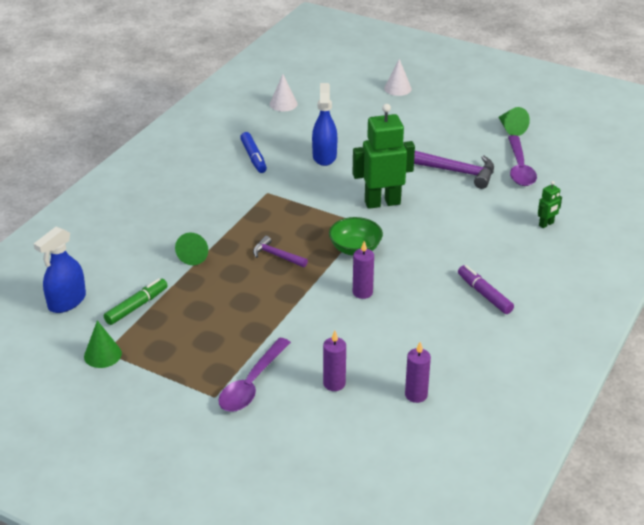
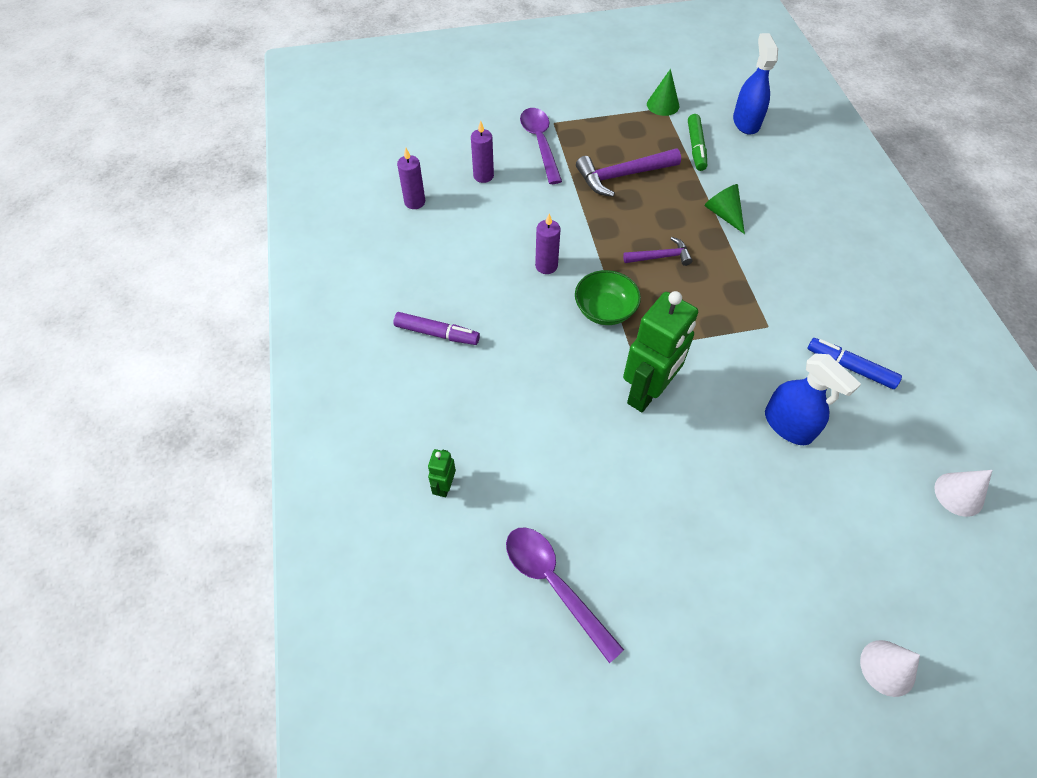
camera: 140 degrees right, 20 degrees up
(456, 172) = (622, 512): purple hammer -> purple hammer (622, 176)
(511, 129) = (640, 685): green cone -> none

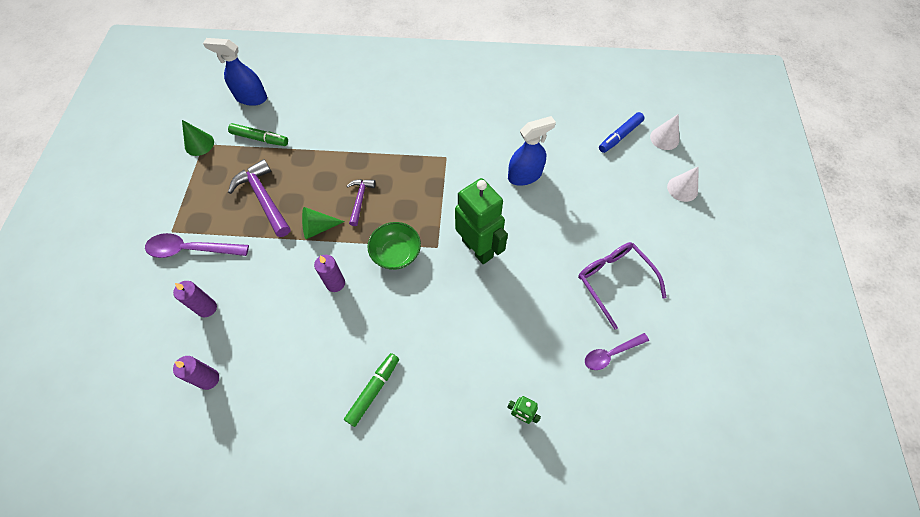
camera: 75 degrees left, 5 degrees up
(437, 333) = (373, 390): purple marker -> green marker
(554, 584) = (611, 354): purple spoon -> purple spoon, size x0.66
(622, 176) = (264, 198): purple hammer -> purple hammer turned 150 degrees clockwise
(666, 574) = (614, 281): none -> purple glasses
(723, 214) = (337, 146): green cone -> green cone (318, 228)
(850, 367) = (492, 126): blue marker -> blue marker (620, 136)
(959, 494) = (588, 112): white cone -> white cone (664, 138)

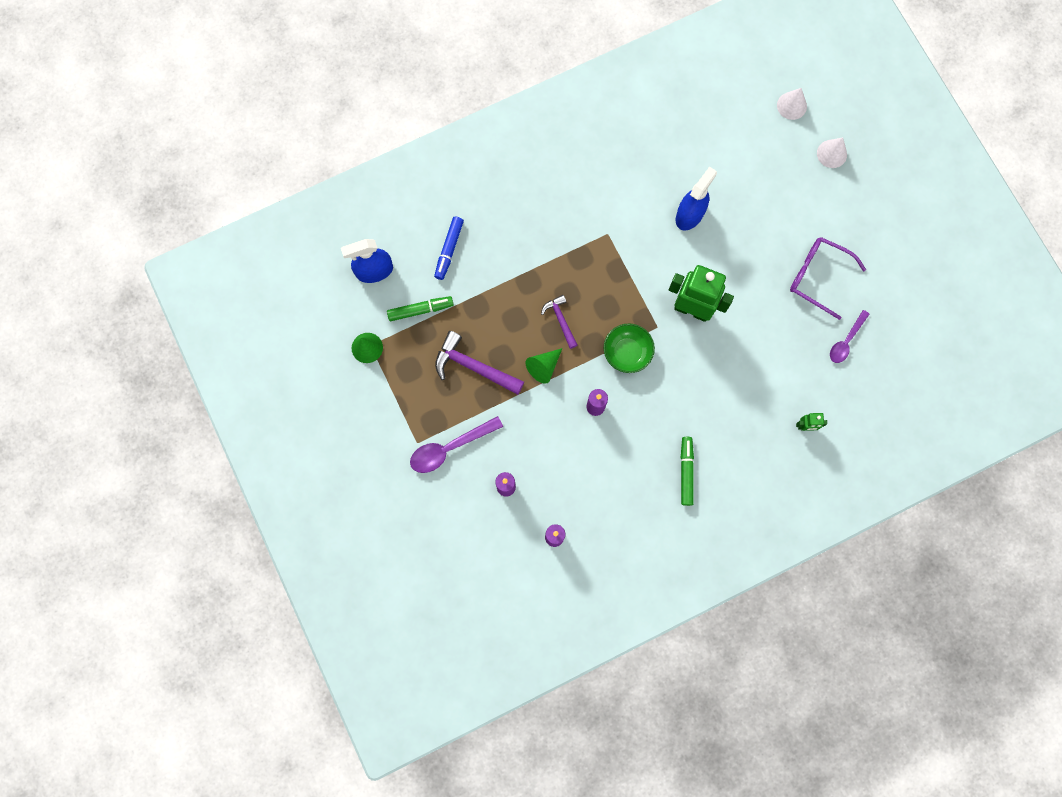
camera: 30 degrees left, 15 degrees up
(620, 136) = (751, 124): blue marker -> blue marker (449, 250)

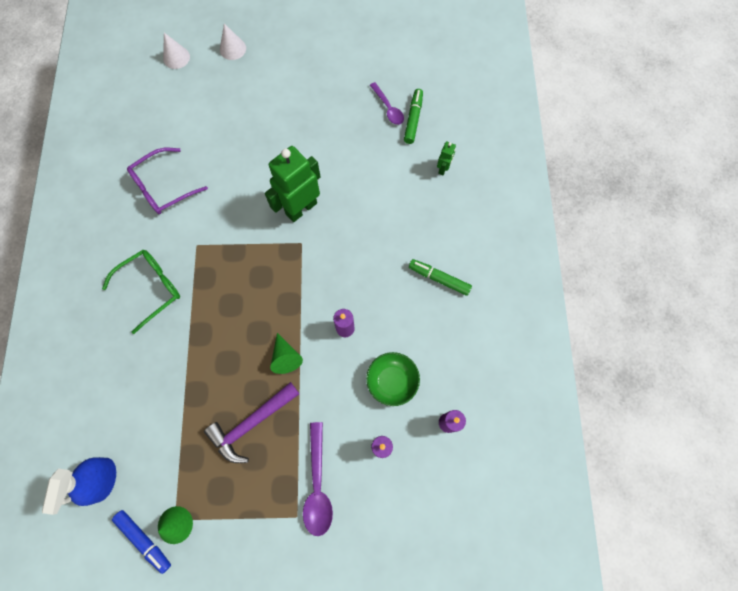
camera: 65 degrees left, 5 degrees down
(420, 310) = (168, 450): green marker -> green marker (413, 119)
(449, 250) = (126, 394): blue marker -> blue marker (144, 540)
(548, 217) = (151, 288): none -> green glasses
(561, 320) = (251, 321): purple hammer -> none
(627, 352) = (310, 278): green bowl -> green bowl (392, 381)
(689, 215) = (219, 172): blue spray bottle -> none
(818, 277) = (326, 103): purple glasses -> purple glasses (163, 187)

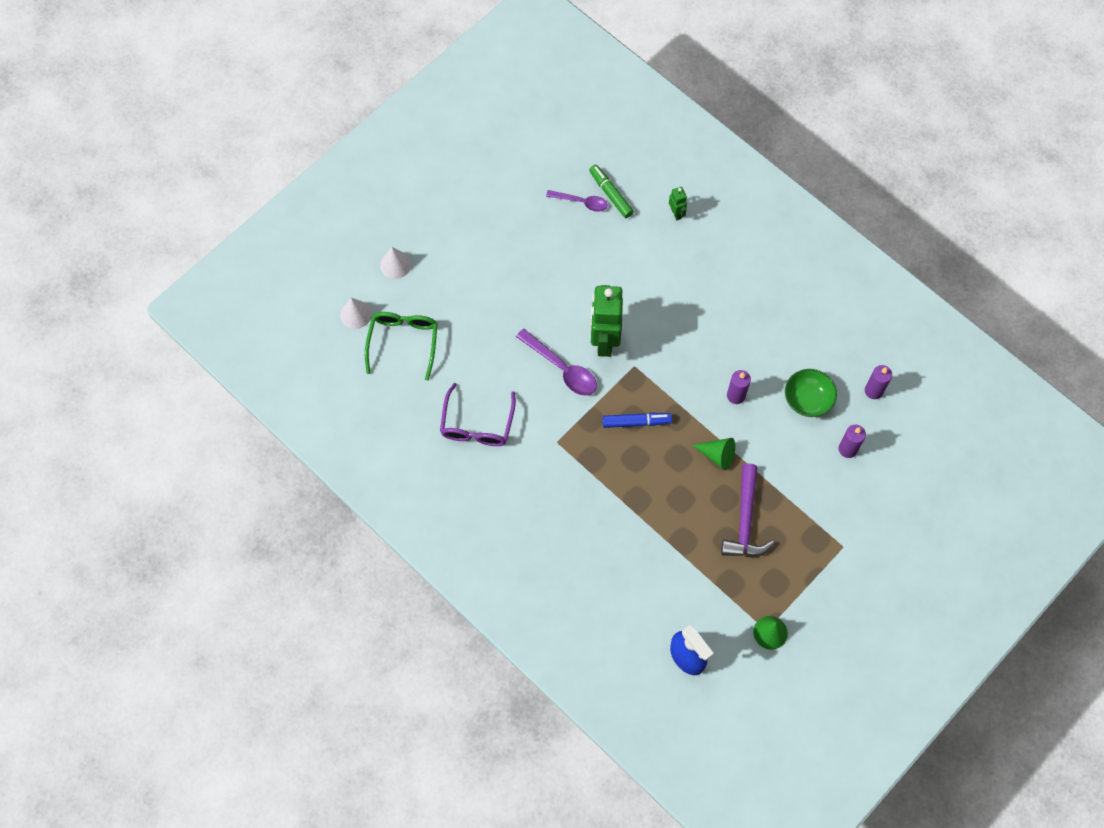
camera: 45 degrees left, 5 degrees down
(144, 540) = (761, 662): blue marker -> blue marker (636, 422)
(151, 288) = (561, 504): green glasses -> green glasses (403, 342)
(317, 485) = (834, 514): purple spoon -> purple spoon (562, 368)
(439, 279) = (762, 298): green marker -> none

